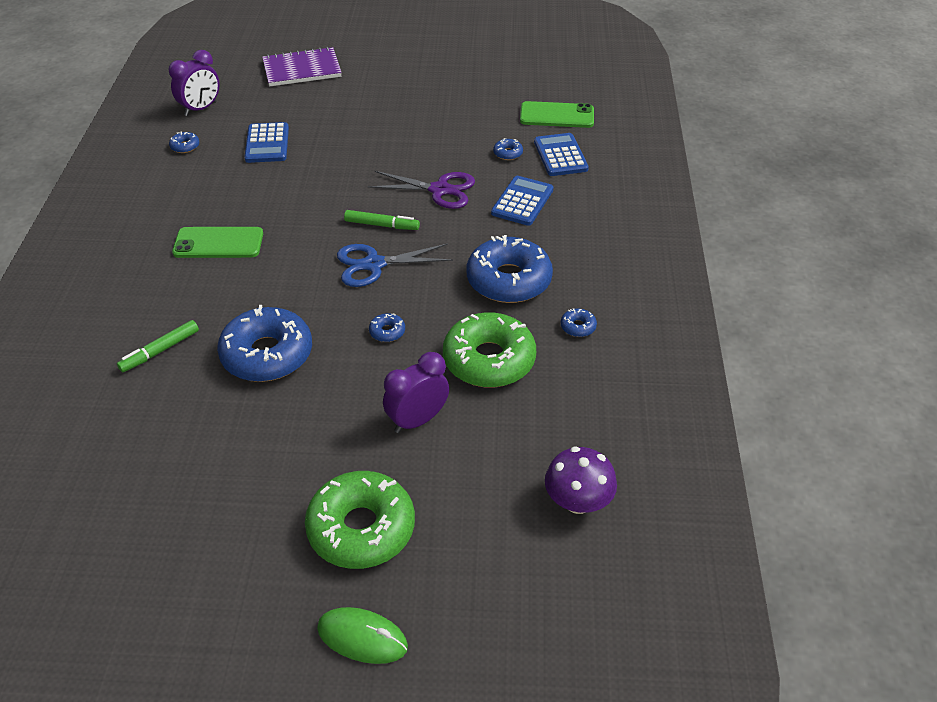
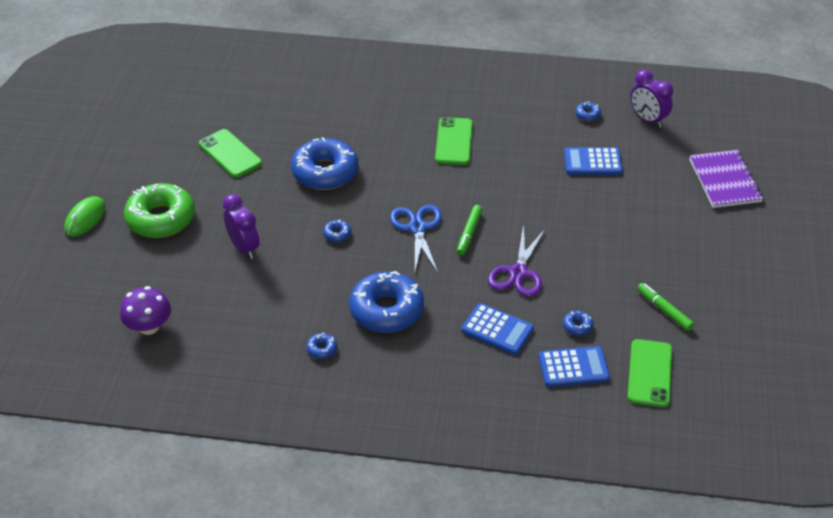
camera: 95 degrees right, 0 degrees up
(160, 350) = (339, 122): green marker -> green marker (664, 310)
(216, 465) = (230, 154): none -> green phone
(489, 360) = (295, 290): green donut -> none

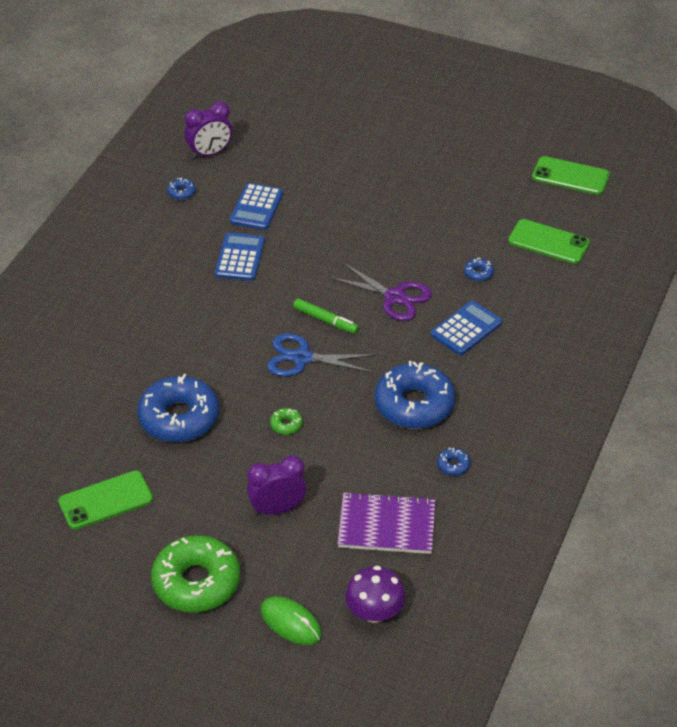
camera: 75 degrees left, 0 degrees up
(85, 218) = (164, 661): green mouse -> green mouse (291, 623)
(337, 234) = (286, 425): blue donut -> green donut
(454, 141) = (176, 302): green phone -> green phone (570, 176)
(573, 367) = (528, 288): blue calculator -> blue calculator (240, 258)
(664, 310) = (476, 213): green marker -> none
(725, 181) = (322, 129): purple notebook -> purple notebook (386, 525)

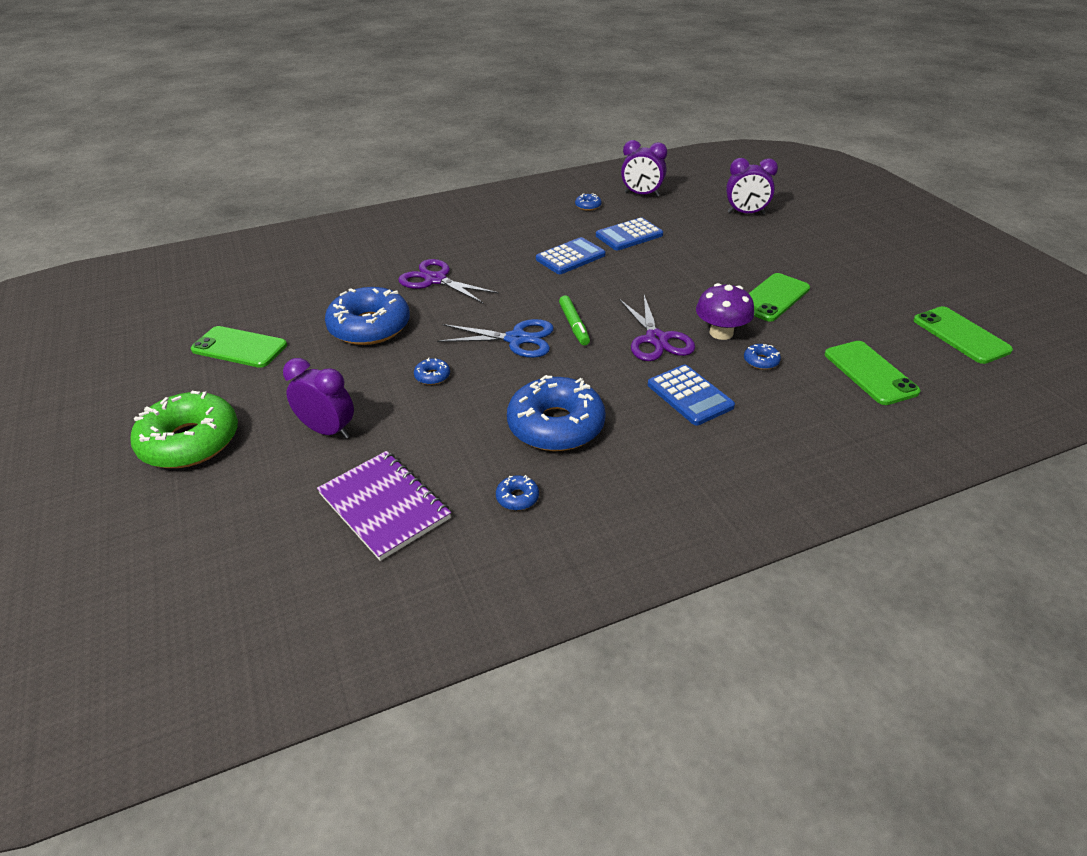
camera: 45 degrees right, 5 degrees down
(164, 345) = (435, 280): none -> purple scissors
(286, 425) = (432, 376): green donut -> blue donut
(291, 623) = (189, 526): green mouse -> none
(302, 358) = (516, 339): blue scissors -> blue scissors turned 135 degrees clockwise
(318, 131) = (746, 213): none -> purple clock
(375, 612) = (256, 574): purple mushroom -> purple mushroom (721, 333)
(429, 211) = (773, 298): none -> green phone
(466, 329) = (690, 395): blue calculator -> blue calculator turned 60 degrees clockwise

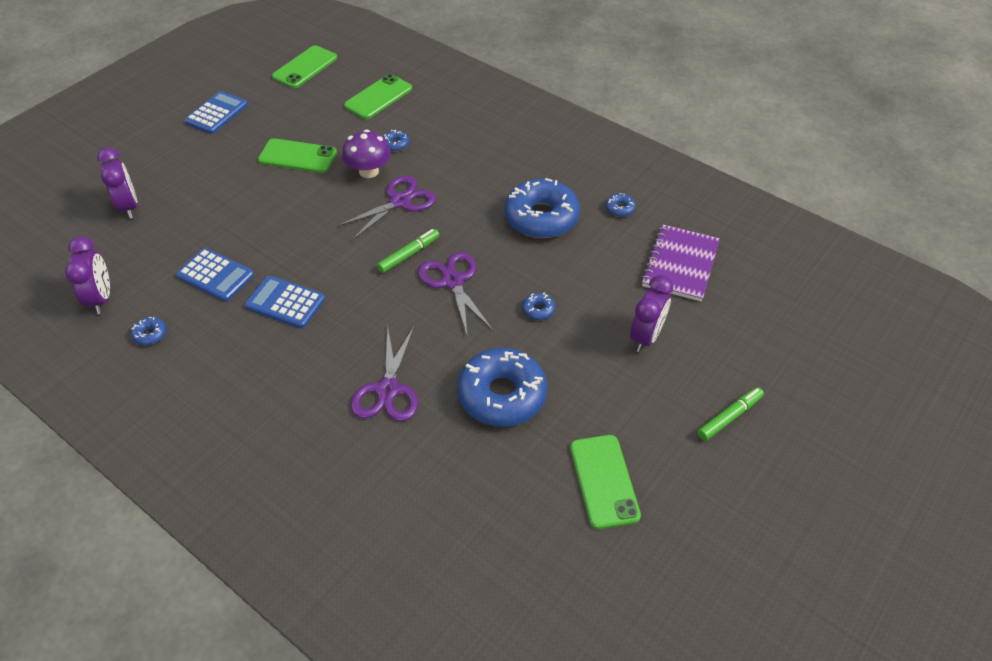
camera: 120 degrees left, 10 degrees up
(190, 441) = (729, 417): green donut -> green marker
(328, 431) = (646, 337): purple clock -> purple clock turned 150 degrees counterclockwise
(516, 339) = (453, 281): blue scissors -> purple scissors
(690, 395) = (461, 166): blue calculator -> blue calculator (217, 113)

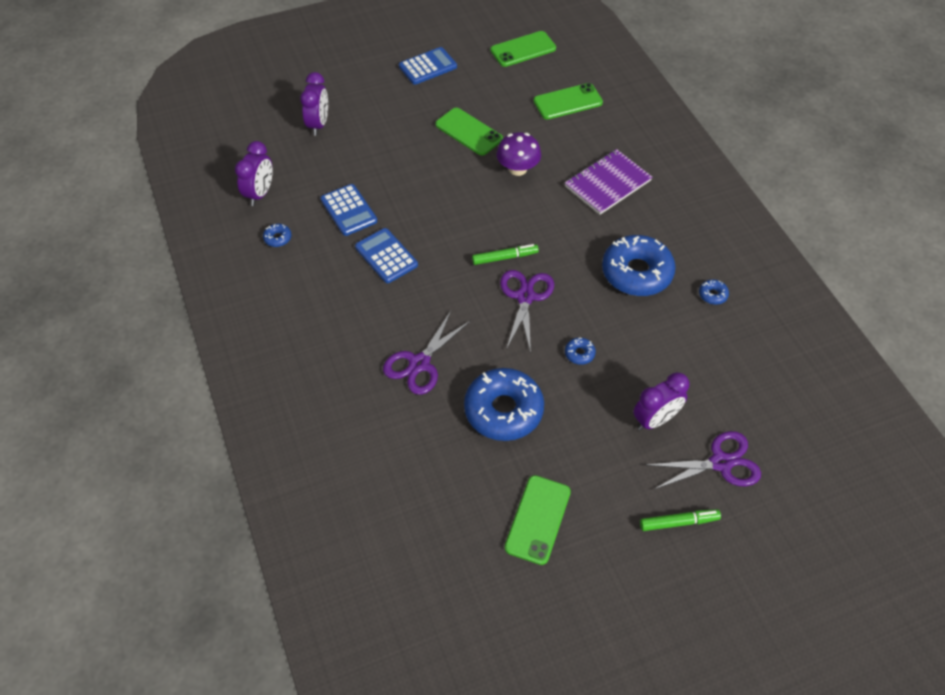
camera: 30 degrees right, 5 degrees up
(395, 144) = (555, 153): blue donut -> none
(400, 202) = (526, 207): purple scissors -> purple scissors (721, 463)
(680, 264) = (731, 370): purple notebook -> purple notebook (607, 183)

